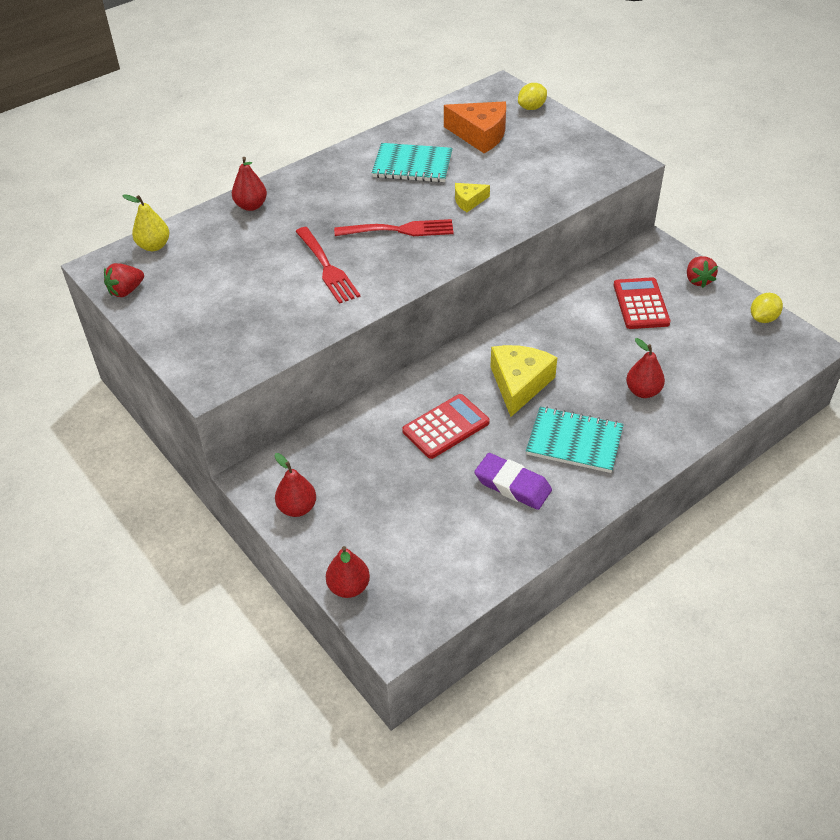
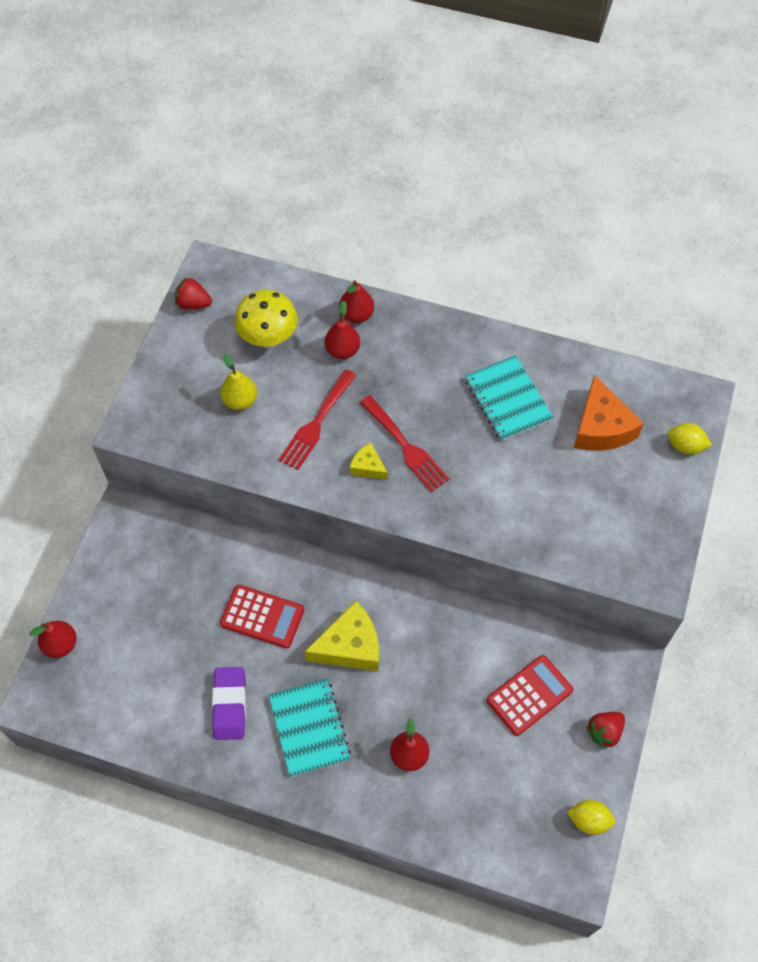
camera: 55 degrees right, 15 degrees up
(154, 246) = (257, 283): yellow pear -> yellow pear (240, 400)
(215, 261) = (268, 338): none -> yellow mushroom
(297, 508) = (113, 561): red pear -> red pear (342, 350)
(469, 201) = (488, 477): yellow cheese -> yellow cheese (368, 467)

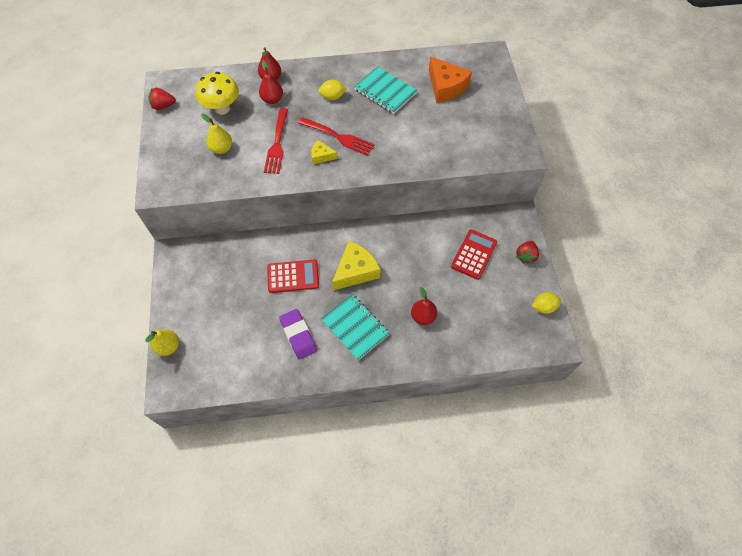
camera: 25 degrees left, 0 degrees up
(61, 644) = (168, 346): red pear -> yellow pear
(685, 446) = (497, 80): yellow lemon -> yellow lemon (333, 97)

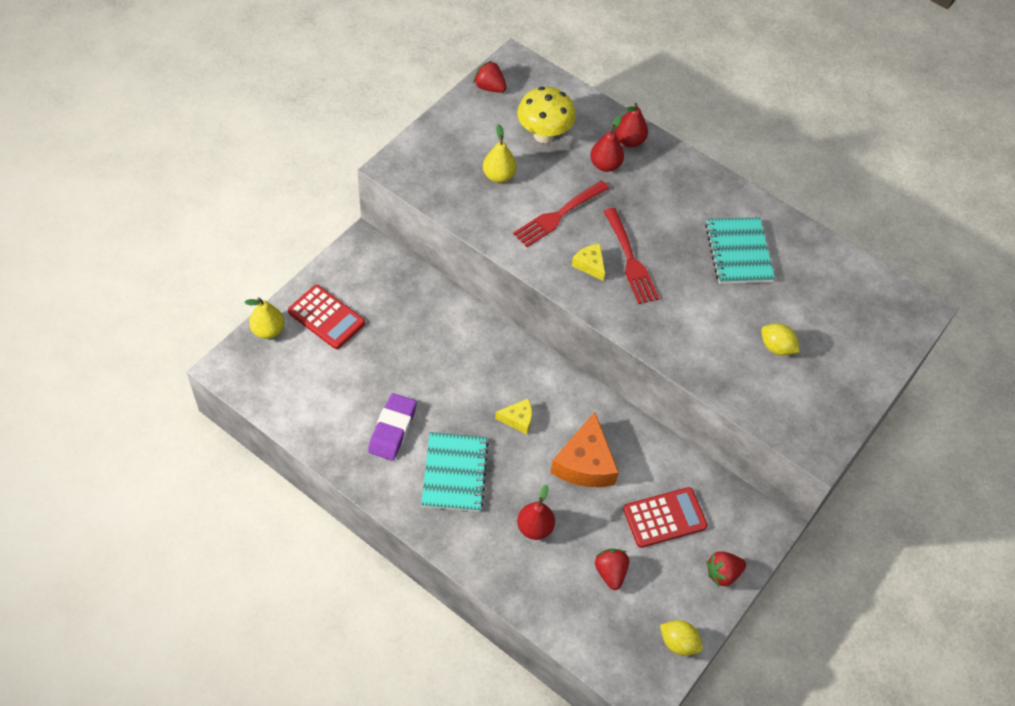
camera: 40 degrees right, 5 degrees down
(293, 276) = (450, 368): red calculator -> red calculator (326, 317)
(333, 97) = (673, 212): yellow lemon -> yellow lemon (776, 347)
(355, 271) = (518, 419): yellow cheese -> yellow cheese, size x0.52
(446, 87) = (816, 303): orange cheese -> orange cheese (585, 463)
(480, 304) = (610, 572): none -> red strawberry

